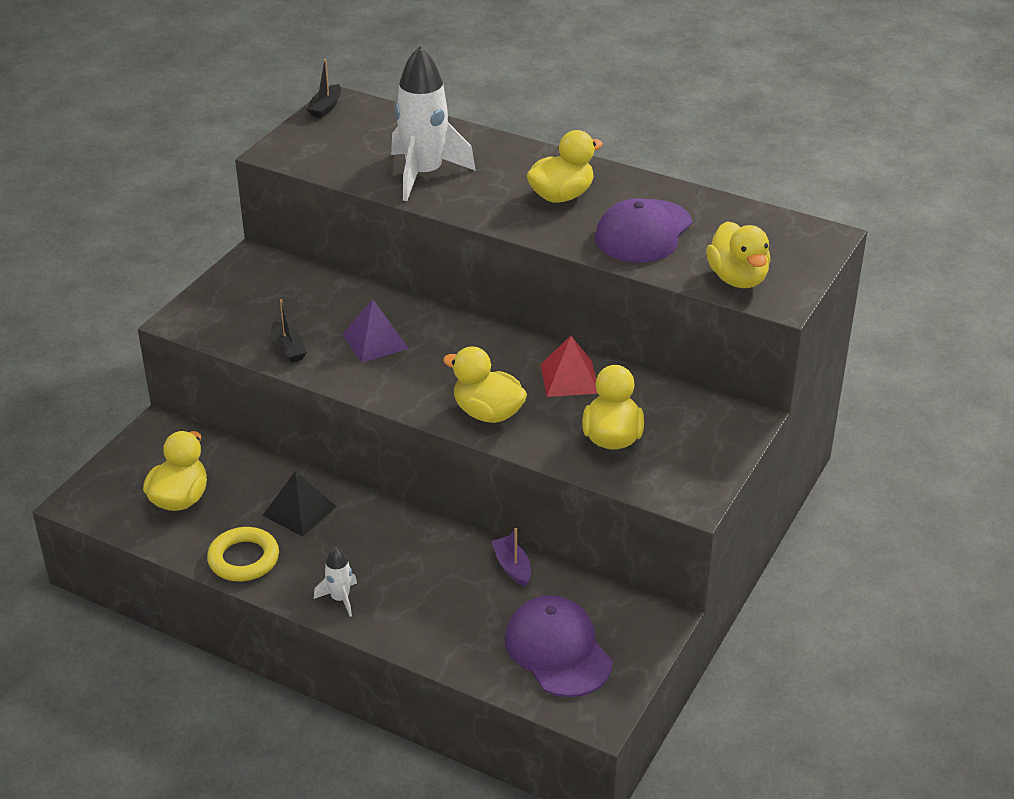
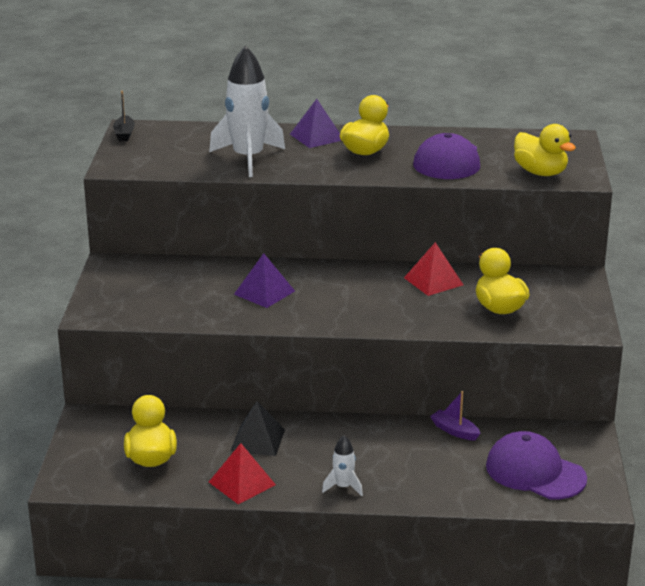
camera: 25 degrees left, 10 degrees down
(243, 559) = (242, 483): yellow ring -> red pyramid
(288, 349) = (199, 313): black boat -> none
(487, 413) = (395, 315): yellow duck -> none
(525, 161) = (316, 137): none -> purple pyramid

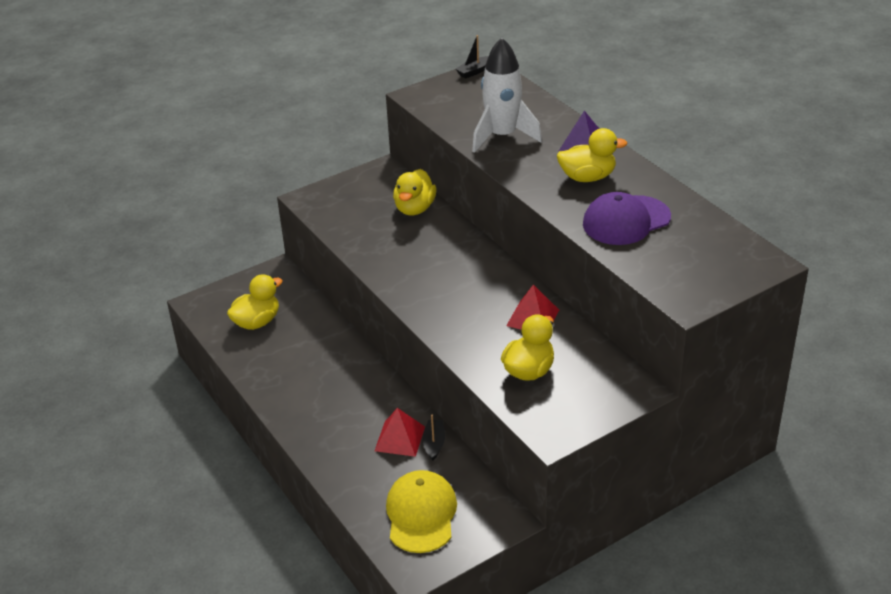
camera: 55 degrees right, 10 degrees up
(242, 483) = (266, 375): red pyramid -> red pyramid (400, 438)
(257, 440) = (324, 355): black pyramid -> none
(264, 292) = (419, 250): purple pyramid -> none
(343, 487) = (306, 424): white rocket -> none
(454, 431) = (434, 444): purple boat -> black boat
(535, 472) = (421, 514): purple cap -> yellow cap
(540, 172) = (668, 276): yellow duck -> yellow duck (414, 208)

